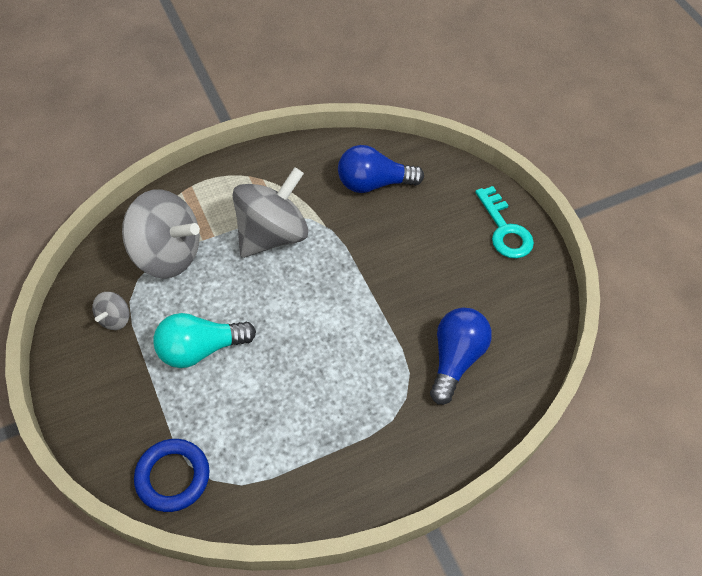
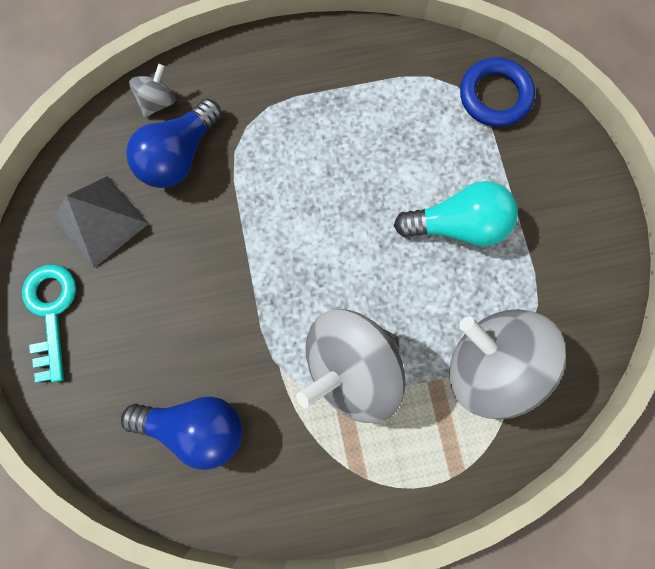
camera: 165 degrees left, 20 degrees up
(115, 318) = (555, 284): grey spinning top -> grey spinning top (158, 102)
(498, 296) = (100, 221): none -> grey pyramid

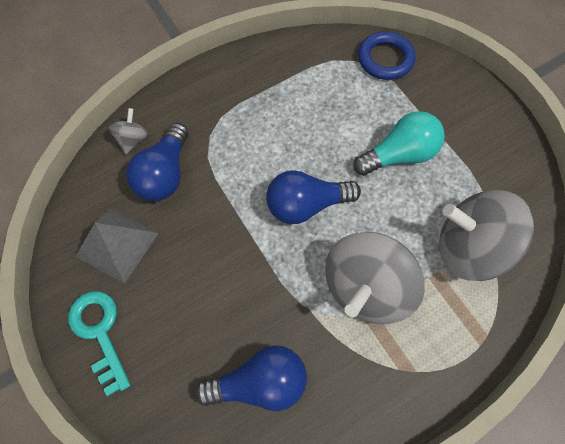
camera: 20 degrees left, 10 degrees down
(323, 248) = (306, 205): none -> blue light bulb

